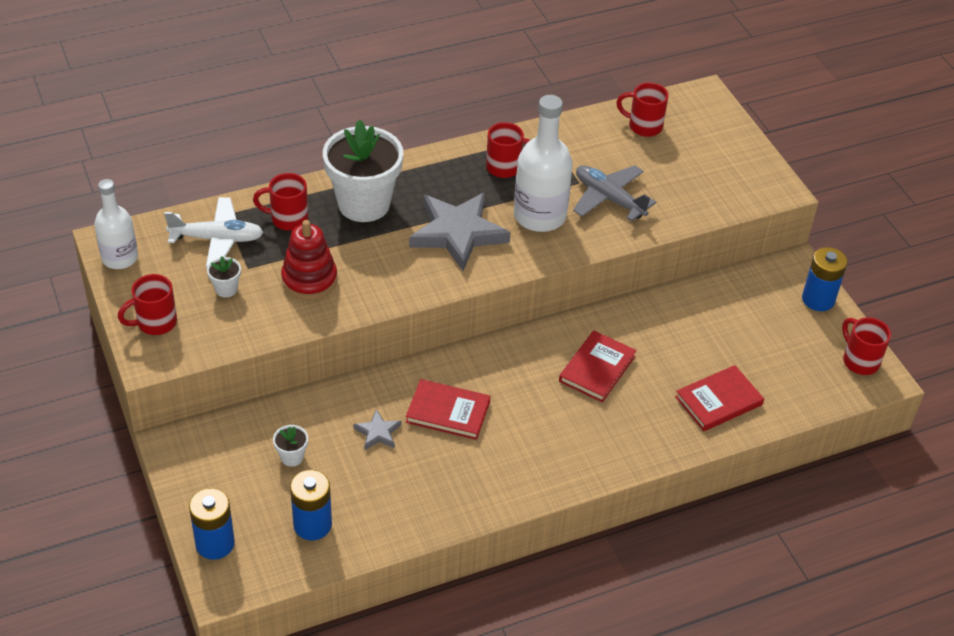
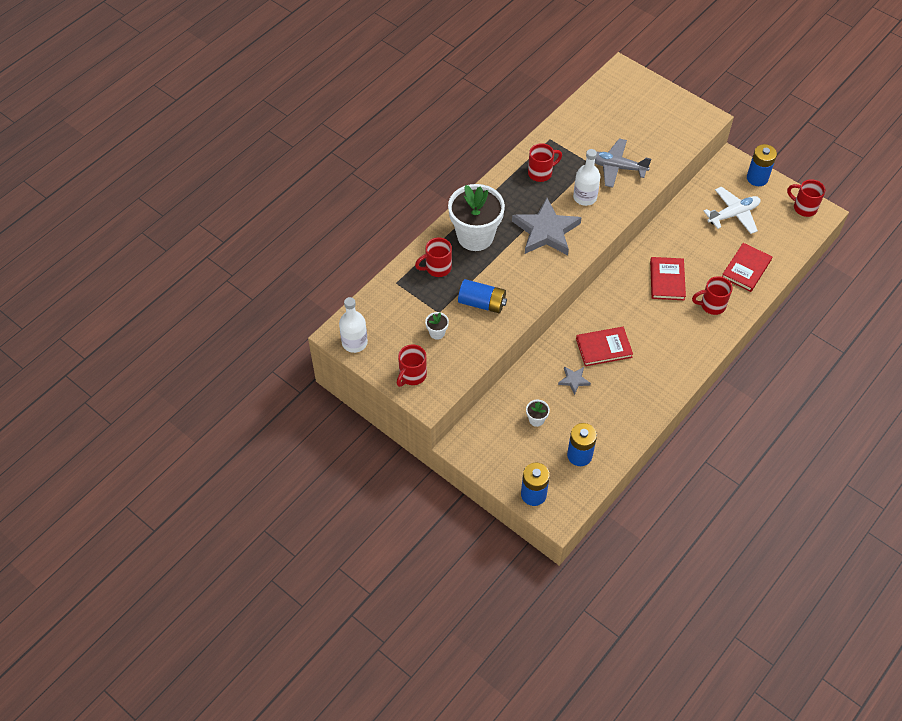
camera: 25 degrees left, 10 degrees up
(217, 239) = (404, 302): white plane -> white plane (733, 214)
(309, 280) = (482, 303): red stacking toy -> blue battery
(539, 216) = (585, 197): white bottle -> white bottle, size x0.66
(643, 126) = (601, 107): red mug -> red mug (711, 305)

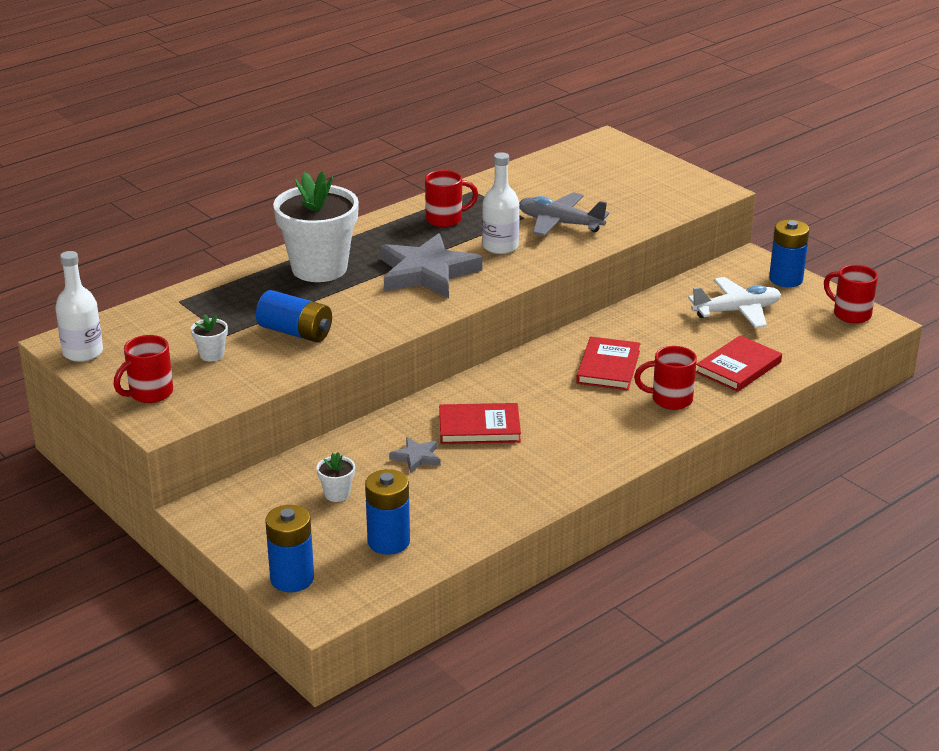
camera: 10 degrees right, 25 degrees down
(437, 268) = (247, 293): red mug -> none

